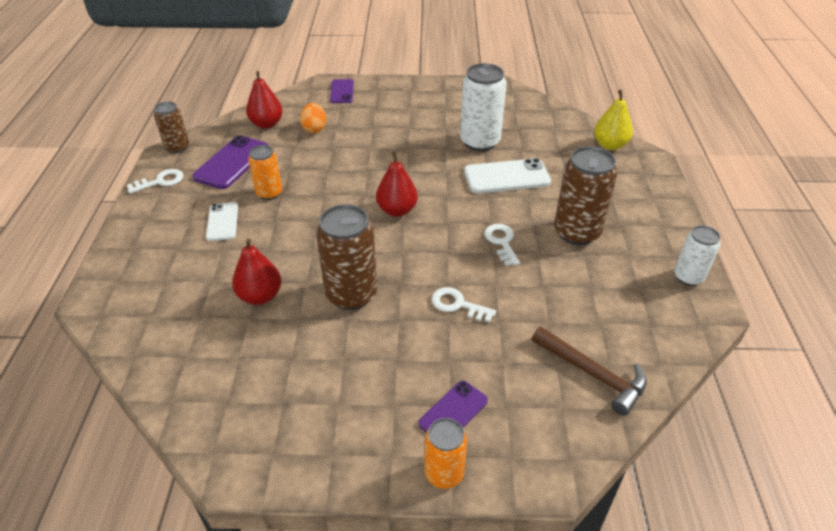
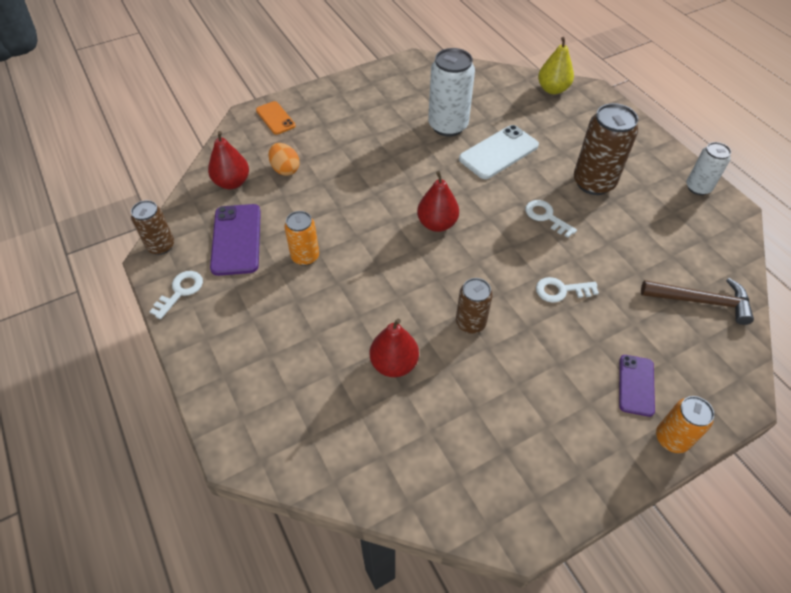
camera: 30 degrees left, 10 degrees up
(222, 222) = (288, 306): white phone -> none
(342, 91) = (275, 118): purple phone -> orange phone
(351, 294) = (470, 323): brown can -> brown can, size x0.60

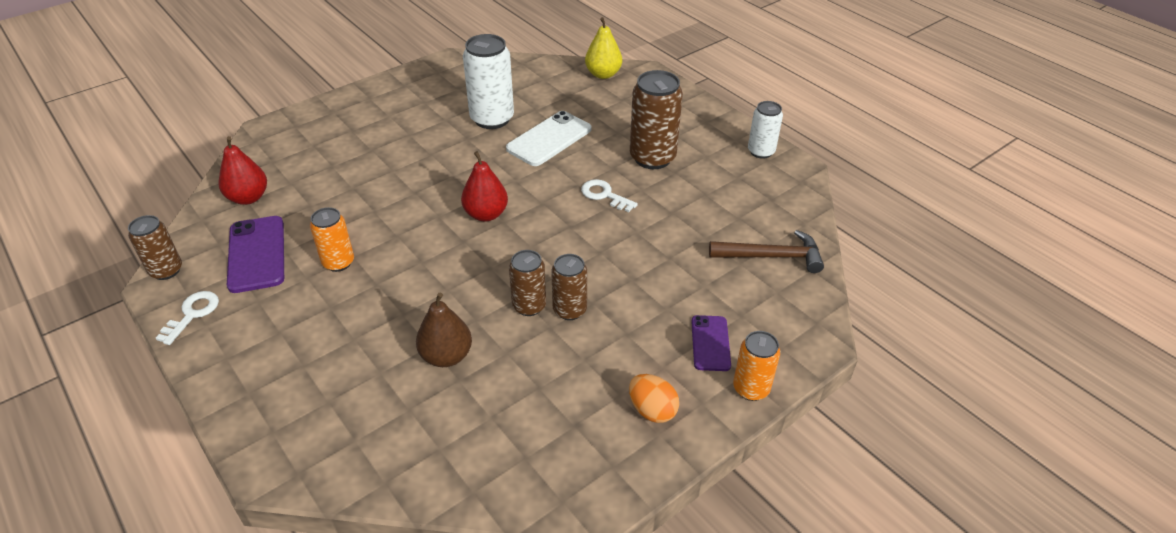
camera: 10 degrees left, 10 degrees down
(275, 118) = (296, 129): orange phone -> none
(285, 169) = (310, 178): orange egg -> orange egg (652, 410)
(394, 364) = (446, 356): red pear -> brown pear
(507, 332) = (569, 310): none -> brown can
(561, 290) = (625, 263): white key -> none

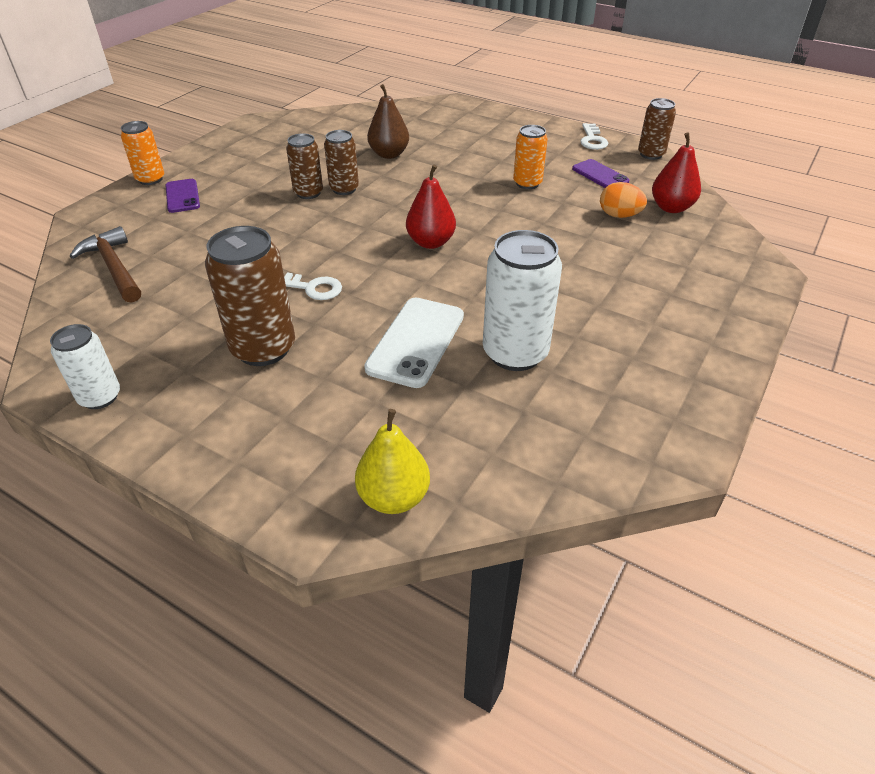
camera: 160 degrees right, 0 degrees up
(256, 254) = (600, 175): purple phone -> purple phone, size x0.62
(652, 410) = (226, 158): orange egg -> orange egg (619, 215)
(771, 256) = (114, 268): brown hammer -> brown hammer turned 75 degrees clockwise

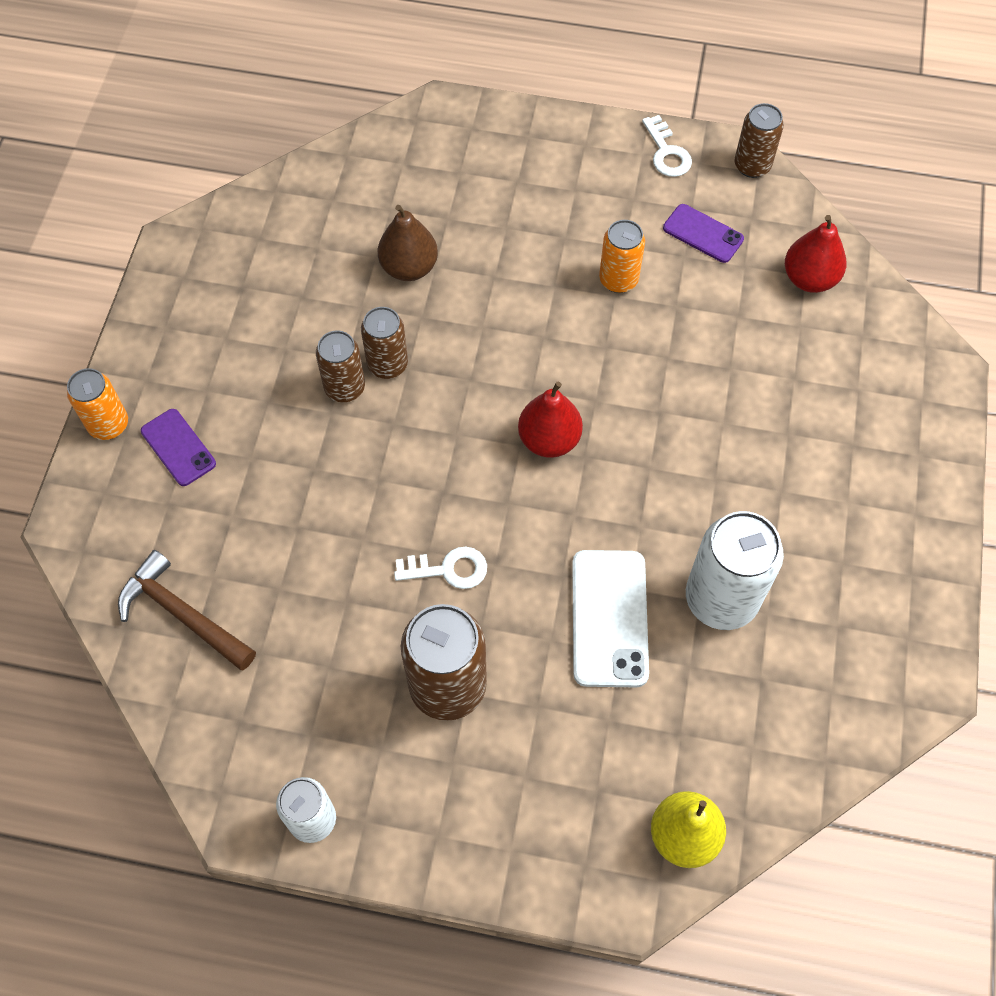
camera: 20 degrees left, 20 degrees up
(619, 215) = (753, 314): orange egg -> none

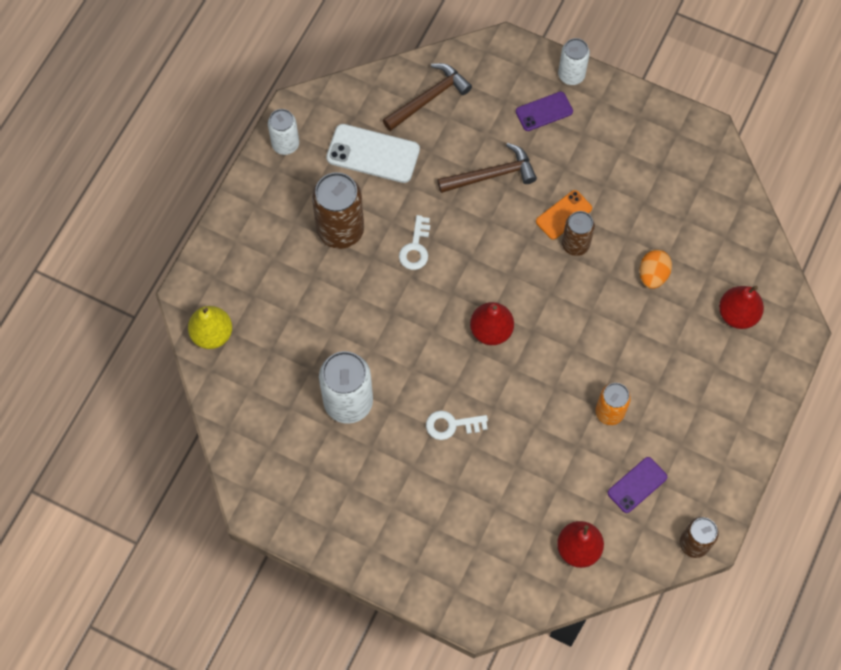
camera: 105 degrees right, 5 degrees up
(108, 424) = (571, 75): orange can -> white can
(301, 494) = (491, 175): none -> brown hammer
(345, 388) = (563, 215): brown can -> orange phone
(409, 267) = (653, 275): brown pear -> orange egg
(438, 170) = (737, 314): none -> red pear
(609, 618) = (355, 332): white phone -> white phone (373, 154)
(667, 152) = (720, 483): white key -> white key (451, 425)

